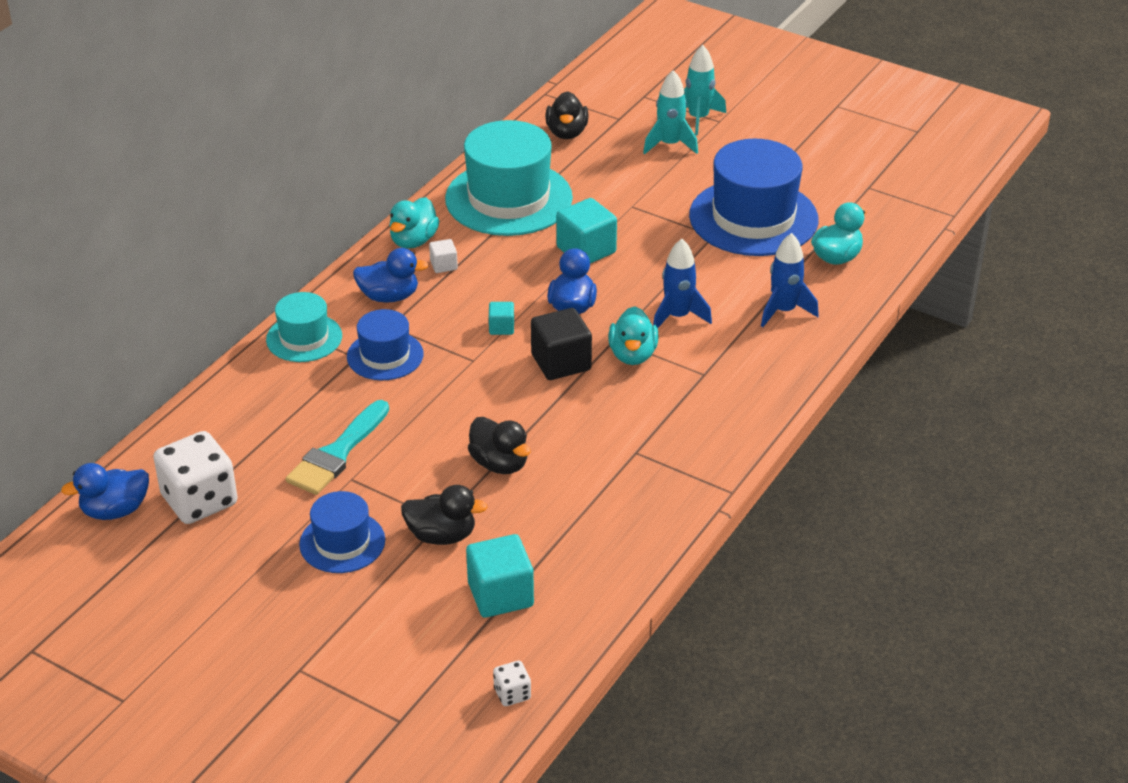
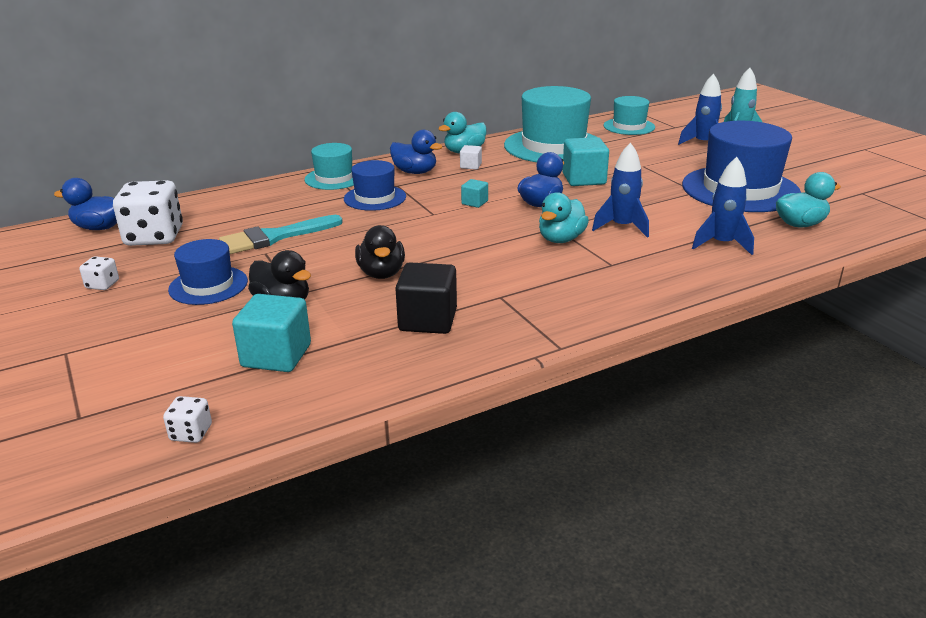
camera: 30 degrees right, 10 degrees down
(228, 583) = (102, 285): none -> white dice
(561, 362) = (498, 230): black cube -> black cube (428, 320)
(567, 133) = (629, 126): black duck -> turquoise hat
(670, 145) = (703, 144): turquoise rocket -> blue rocket

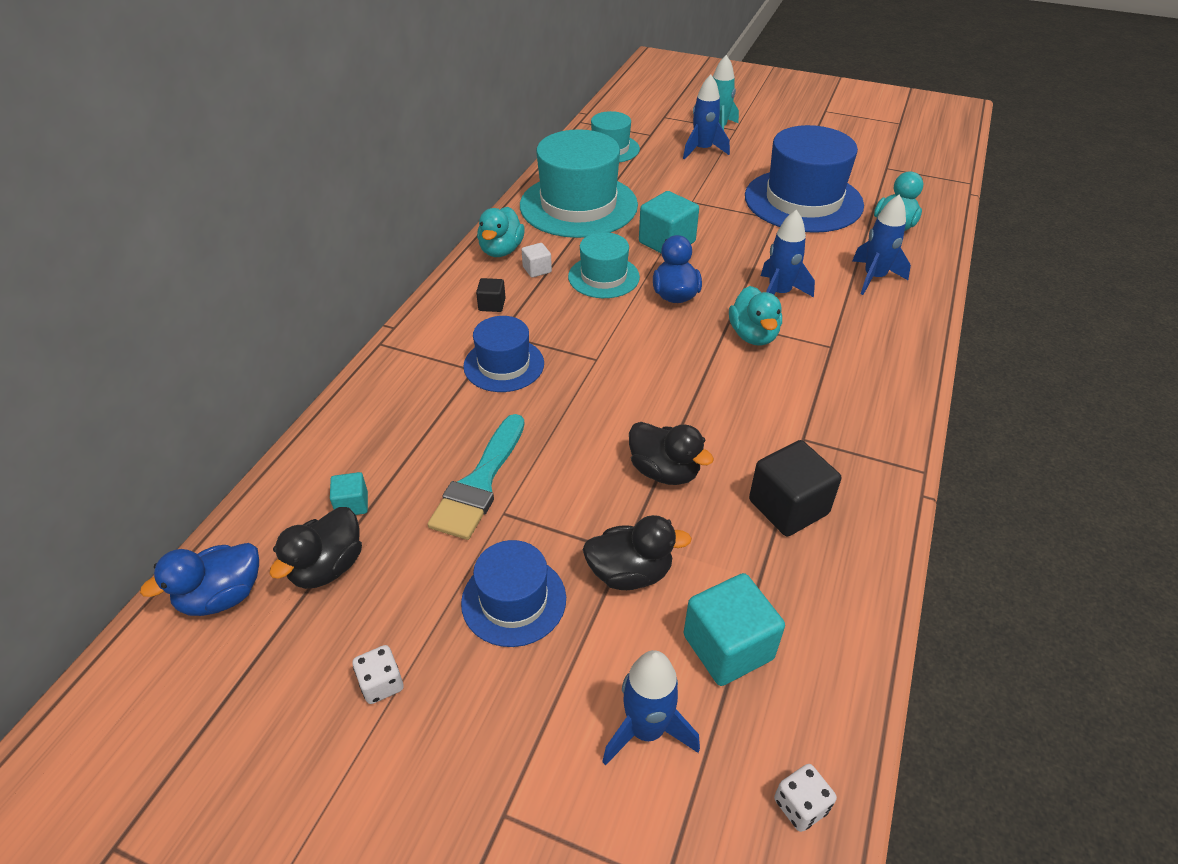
camera: 40 degrees left, 15 degrees up
(154, 237) = (327, 567): white dice -> black duck
(176, 362) = (646, 730): none -> blue rocket
(334, 178) = (414, 356): turquoise hat -> turquoise hat (603, 277)
(415, 172) = (492, 305): blue duck -> black cube
(474, 203) = (613, 323): turquoise cube -> turquoise cube (352, 504)

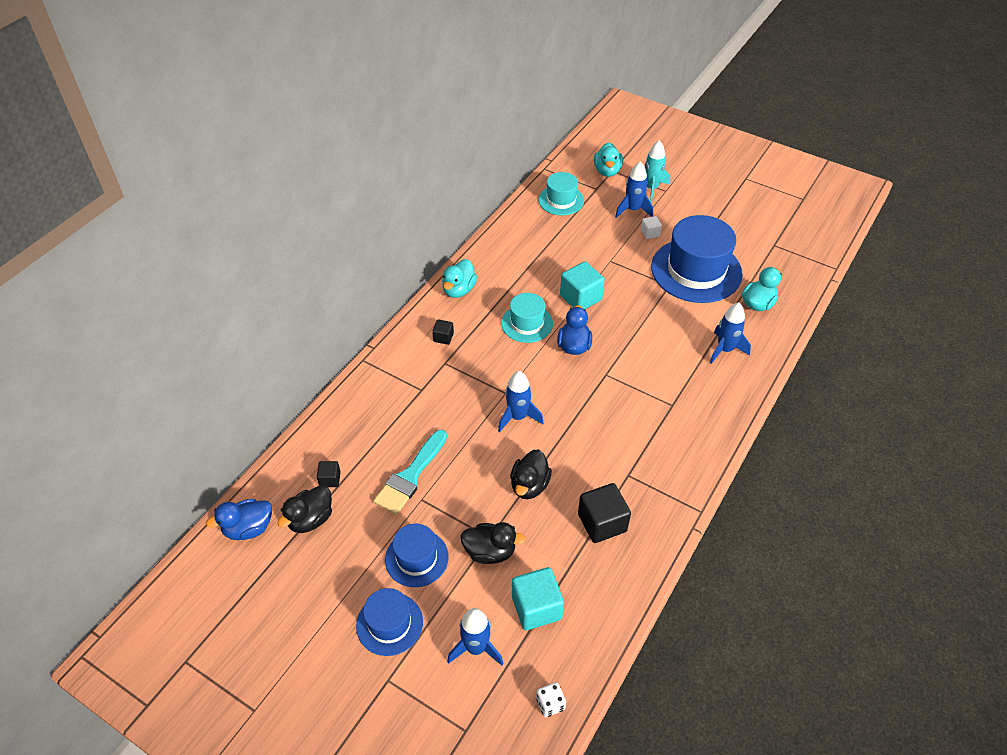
camera: 10 degrees right, 5 degrees up
(352, 504) = (330, 479): turquoise cube -> black cube
(381, 684) = (333, 596): white dice -> none
(504, 365) = (442, 389): blue hat -> blue hat (389, 623)
(537, 269) = (481, 310): white cube -> white cube (650, 233)
(578, 205) = (524, 254): turquoise hat -> none
(664, 471) = (529, 485): black duck -> black duck turned 60 degrees clockwise
(753, 335) = (620, 388): turquoise duck -> turquoise duck (607, 171)
(779, 294) = (649, 355): blue rocket -> blue rocket (518, 417)

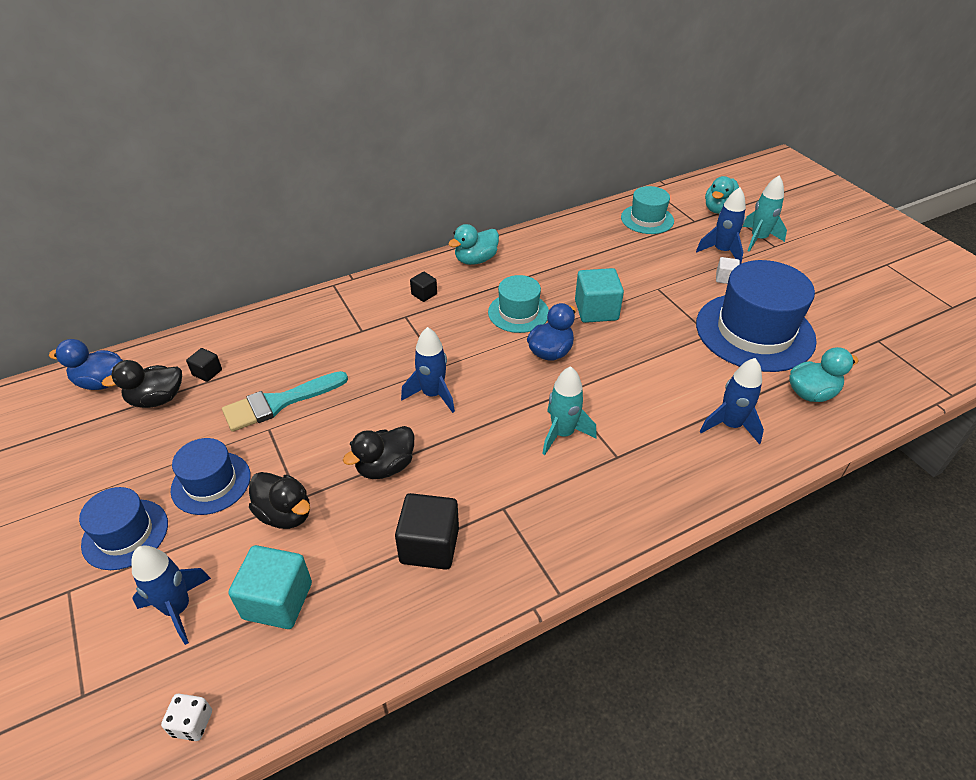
camera: 30 degrees right, 5 degrees down
(627, 405) = (562, 434): none -> turquoise rocket

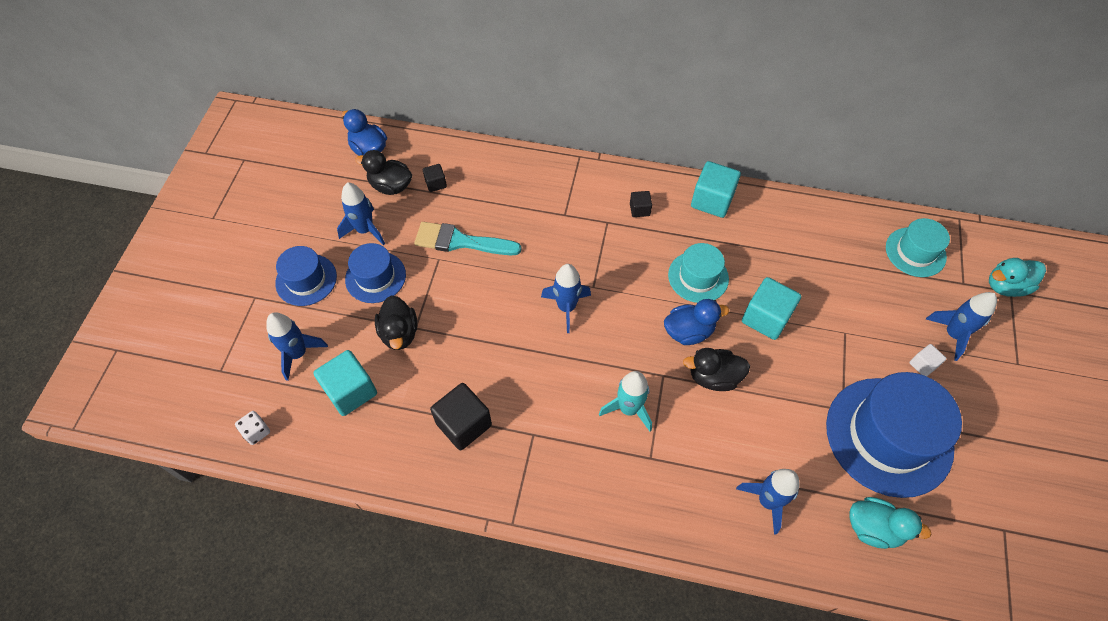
camera: 40 degrees right, 15 degrees up
(160, 450) = (365, 230): none -> blue rocket
(385, 467) = (486, 344): black duck -> black duck (713, 377)
(475, 260) = (712, 200): turquoise duck -> turquoise cube
(758, 239) = (1009, 345): turquoise rocket -> none

